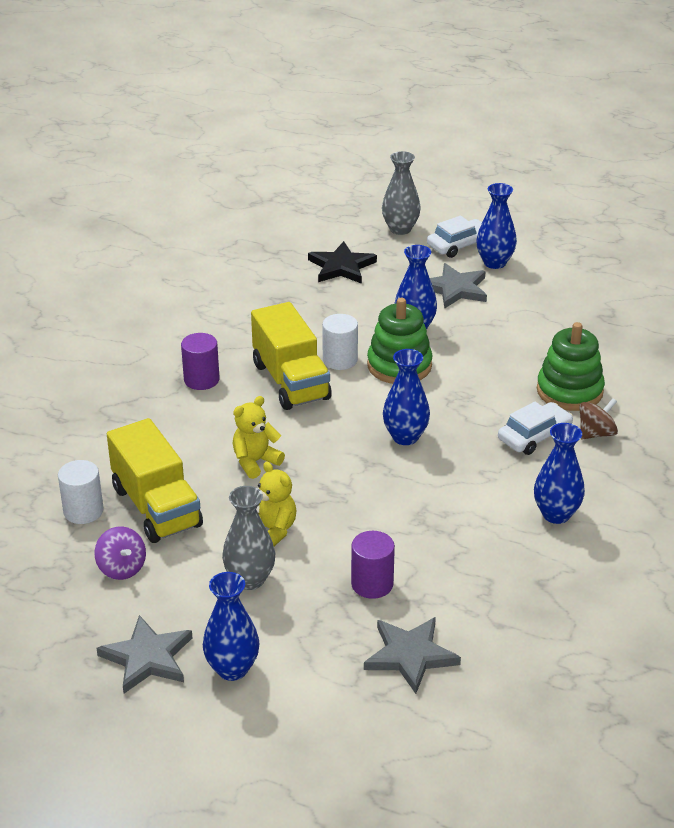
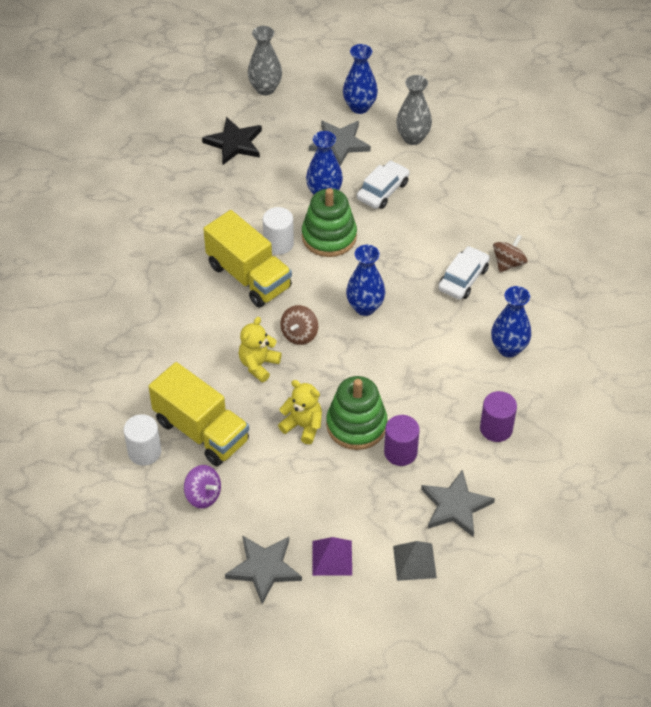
camera: 20 degrees left, 15 degrees up
(201, 380) = (174, 295): purple cylinder -> purple cylinder (496, 428)
(232, 669) = (332, 558): blue vase -> purple pyramid
(250, 579) = (307, 476): grey vase -> grey vase (413, 138)
(317, 445) = (299, 334): none -> brown spinning top
(329, 700) = (414, 561): none -> grey pyramid
(459, 245) = (322, 94): white car -> white car (383, 191)
(569, 391) = (472, 227): green stacking toy -> green stacking toy (356, 425)

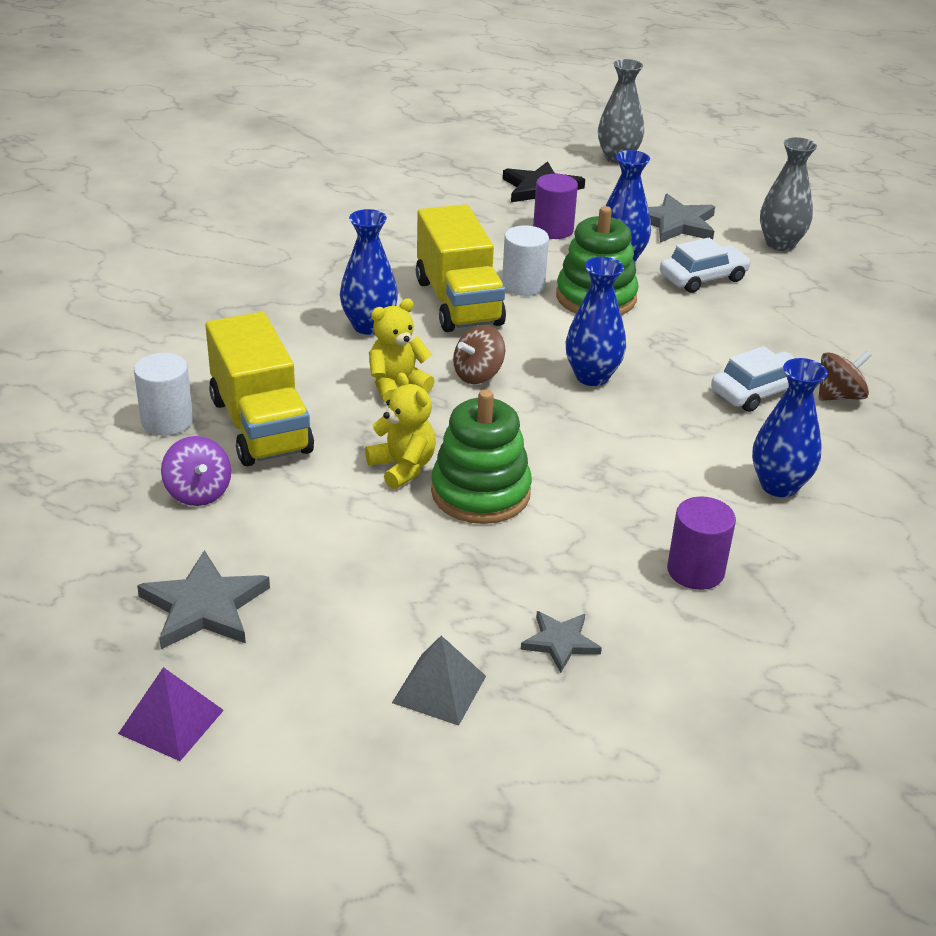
camera: 25 degrees right, 15 degrees down
(332, 558) = (315, 633): purple pyramid -> purple pyramid (171, 721)
(359, 107) = (727, 201): blue vase -> blue vase (369, 326)
(400, 452) = (522, 546): purple cylinder -> purple cylinder (553, 230)
(455, 506) = (560, 642): grey star -> grey star, size x0.60

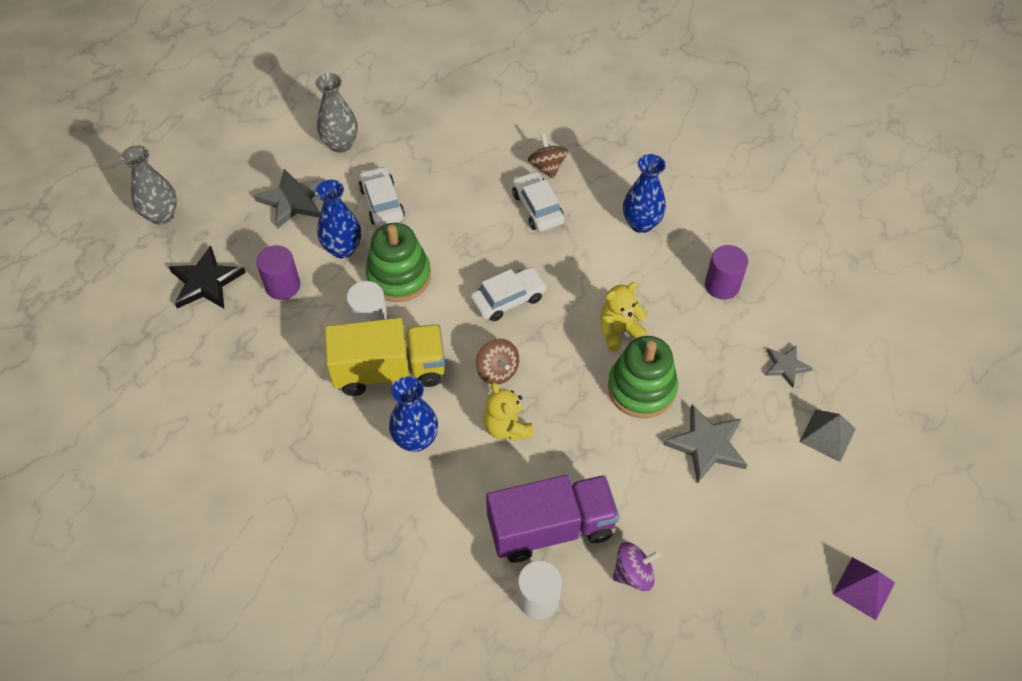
camera: 80 degrees left, 20 degrees up
(204, 606) = (758, 568): grey star -> grey star (707, 445)
(260, 425) = (551, 528): yellow truck -> purple truck
(403, 467) = (610, 433): yellow teddy bear -> yellow teddy bear (619, 331)
(592, 376) = (508, 299): blue vase -> white car

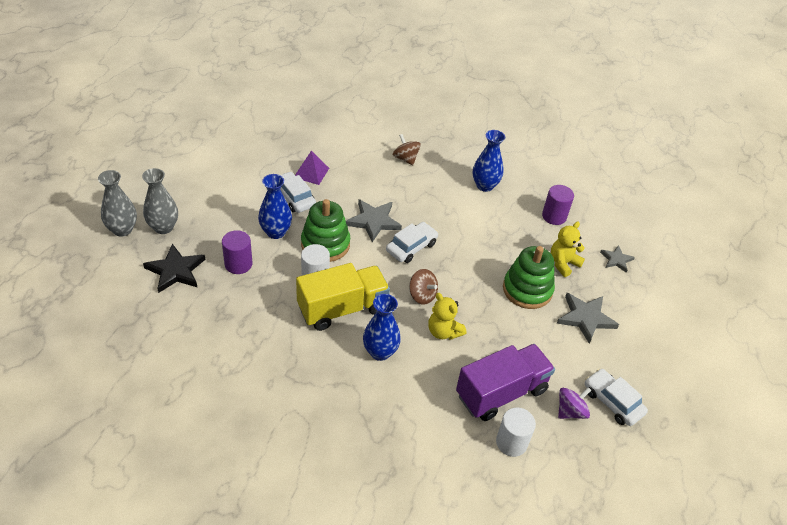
camera: 20 degrees left, 10 degrees down
(293, 200) = (225, 205): grey star -> grey star (373, 221)
(341, 144) = (248, 163): grey vase -> grey vase (163, 227)
(537, 208) = (409, 185): white car -> white car (612, 402)
(619, 331) = (497, 256): yellow teddy bear -> yellow teddy bear (563, 263)
(827, 435) = (660, 297): grey pyramid -> none
(864, 588) = (723, 389): purple pyramid -> purple pyramid (311, 172)

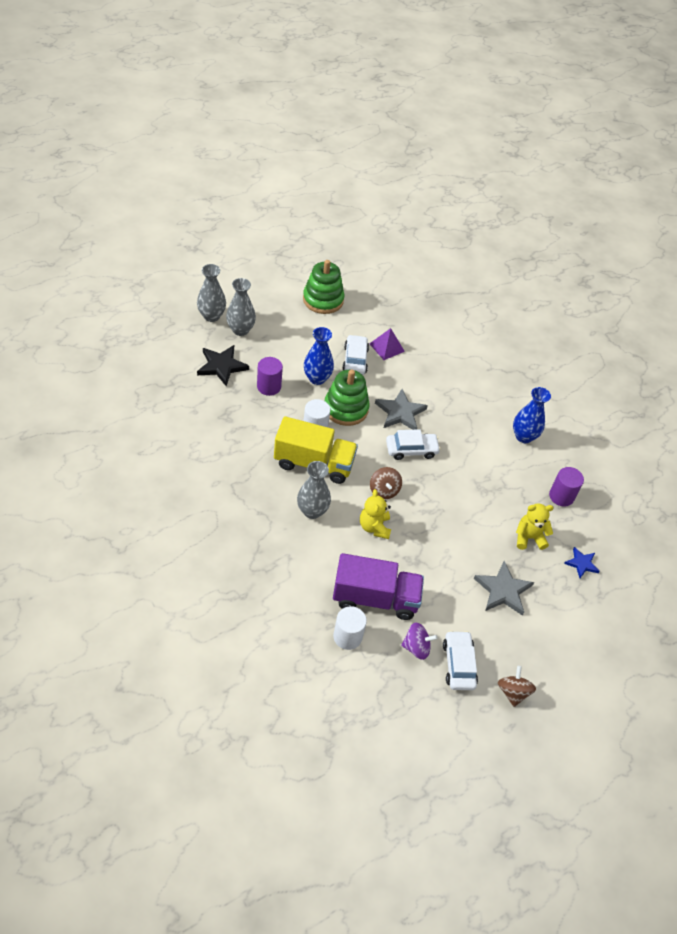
camera: 35 degrees right, 5 degrees up
(380, 352) = (312, 511): blue vase -> grey vase
(405, 158) = (476, 377): brown spinning top -> brown spinning top (513, 692)
(527, 290) = (475, 538): green stacking toy -> green stacking toy (323, 300)
(616, 260) = (581, 563): grey star -> blue star

